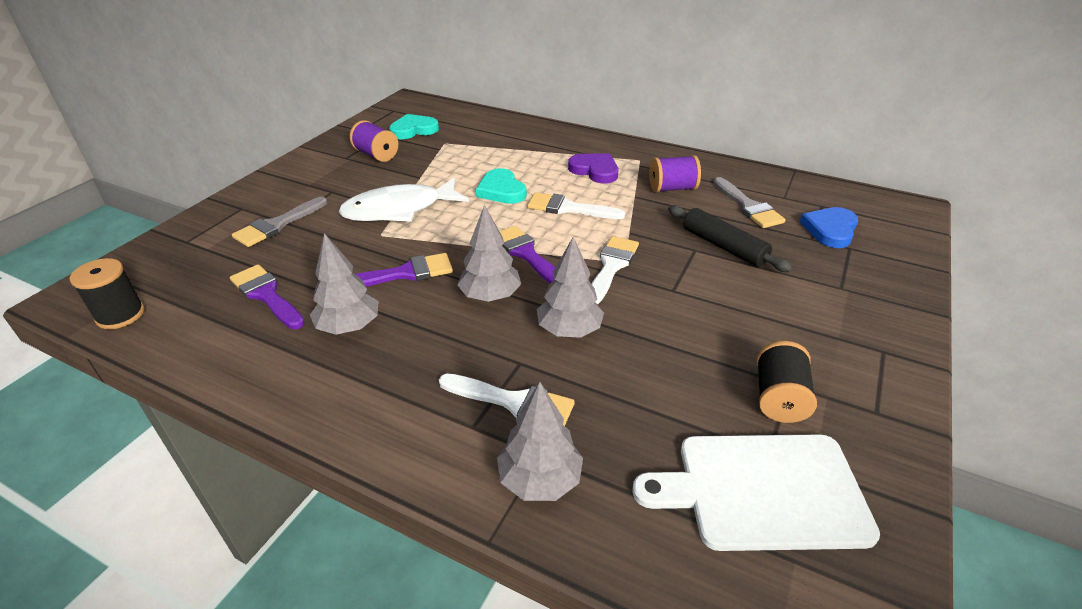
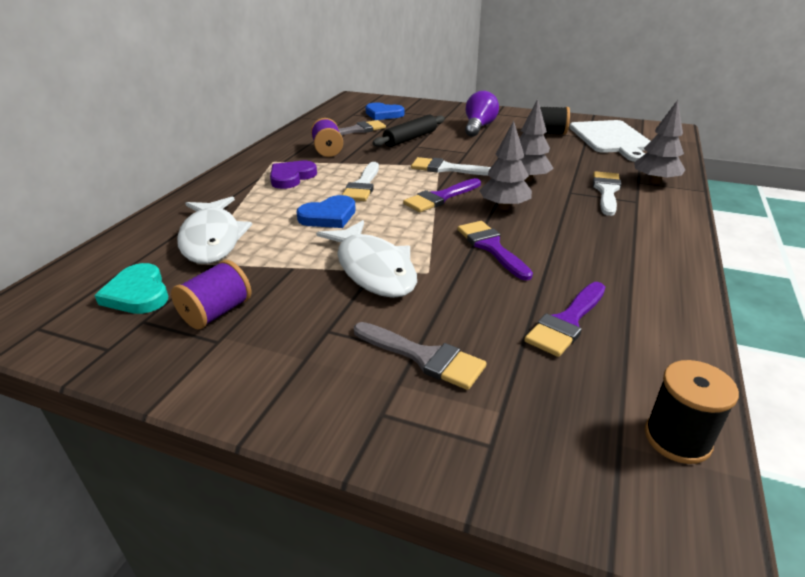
camera: 95 degrees left, 5 degrees down
(349, 326) = (580, 261): grey tree -> none
(478, 145) = (212, 239): none -> white fish
(501, 190) = (329, 216): turquoise heart -> blue heart
(792, 316) = (478, 127): none -> purple light bulb

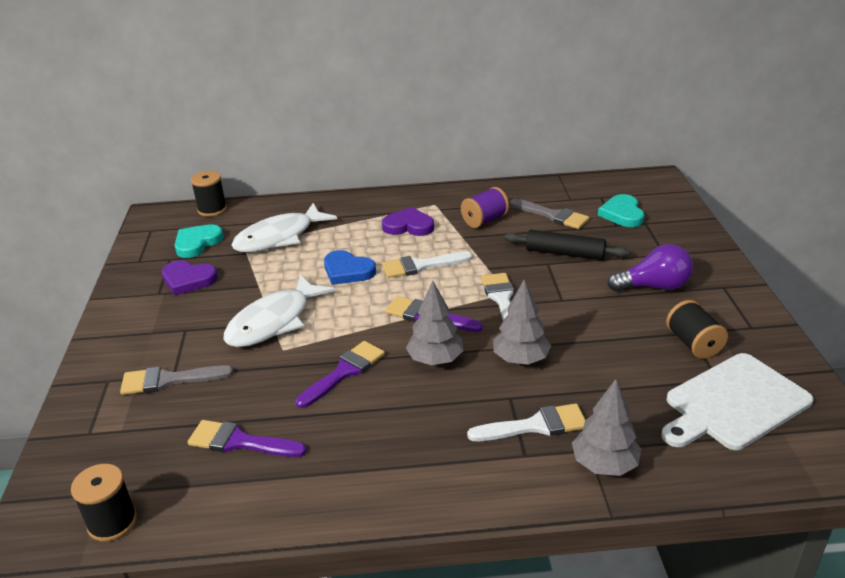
camera: 65 degrees right, 0 degrees up
(72, 271) = (212, 209): none -> black spool
(217, 312) = (188, 280): purple spool -> purple heart
(383, 114) = (622, 214): blue heart -> turquoise heart
(423, 357) = (169, 380): grey brush -> grey brush turned 75 degrees clockwise

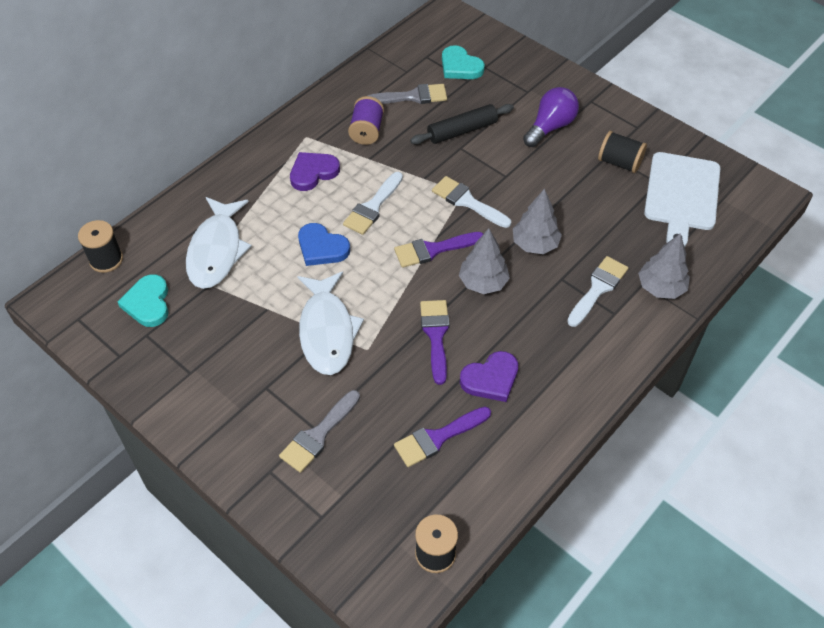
camera: 45 degrees left, 20 degrees up
(188, 280) = (197, 343): purple heart -> purple heart (491, 379)
(347, 271) = (322, 247): blue heart -> blue heart turned 45 degrees clockwise

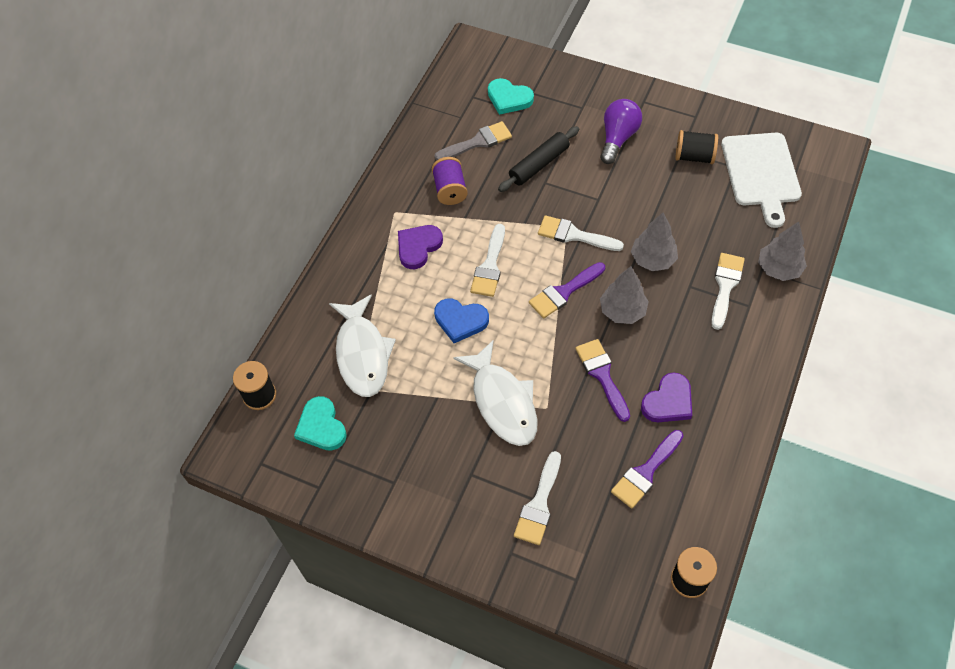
camera: 15 degrees left, 5 degrees up
(318, 435) = (539, 504): grey brush -> white brush

